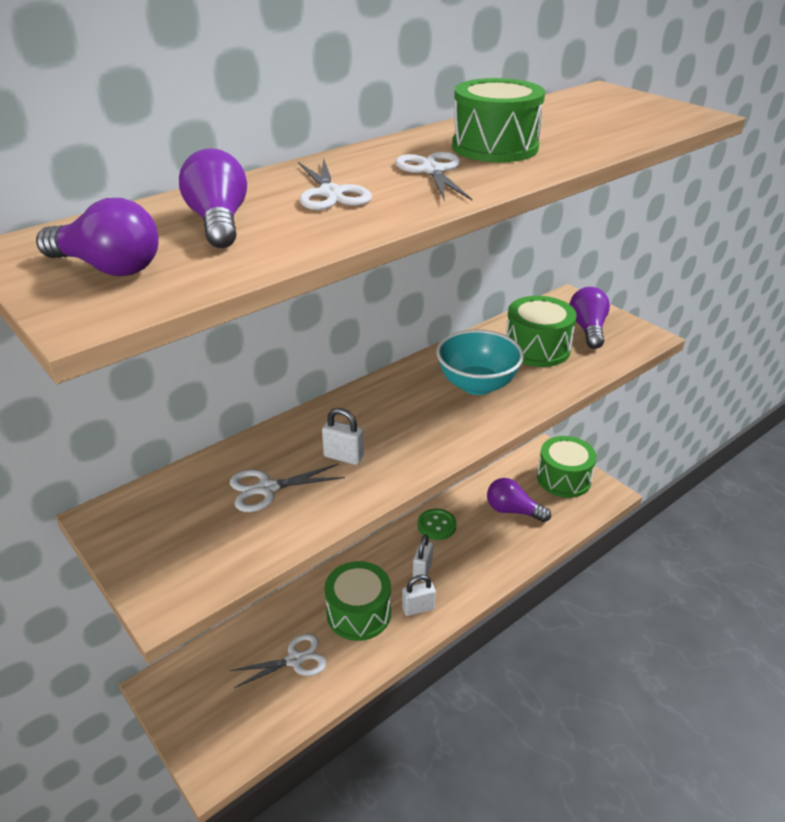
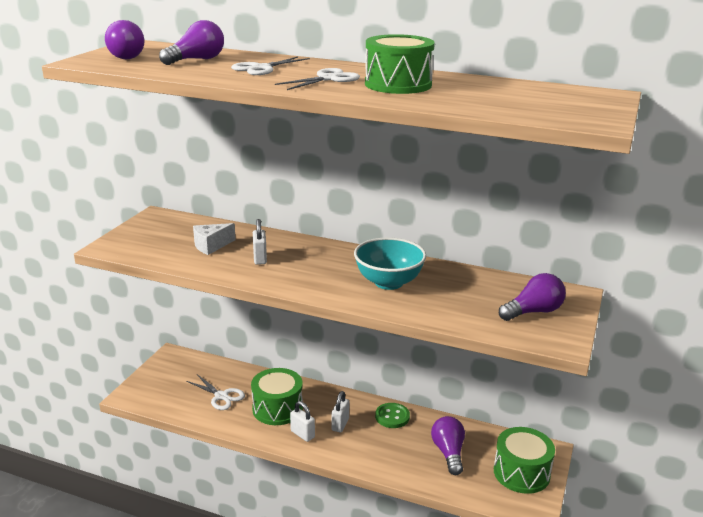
camera: 60 degrees right, 10 degrees down
(267, 488) = (211, 246): white scissors -> white cheese
(422, 570) = (340, 424): white padlock -> white padlock turned 60 degrees counterclockwise
(537, 348) = (470, 295): green drum -> none

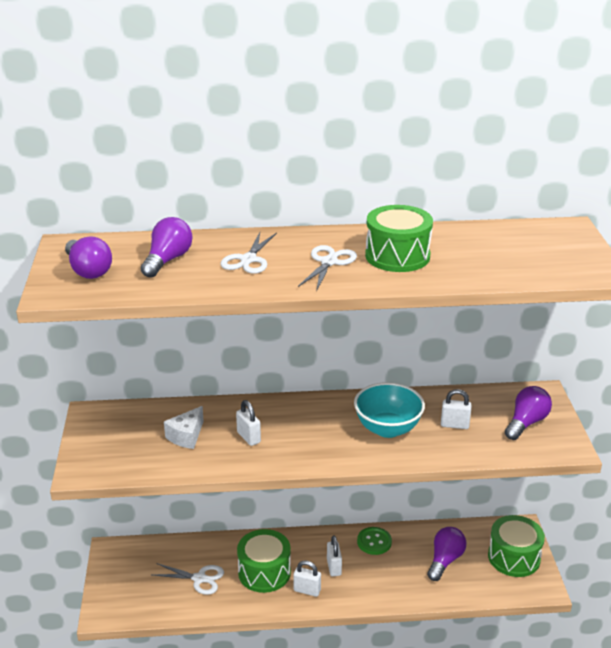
camera: 25 degrees left, 5 degrees up
(448, 453) = (445, 560): purple light bulb -> purple light bulb turned 60 degrees clockwise
(456, 295) = (454, 425): none -> white padlock

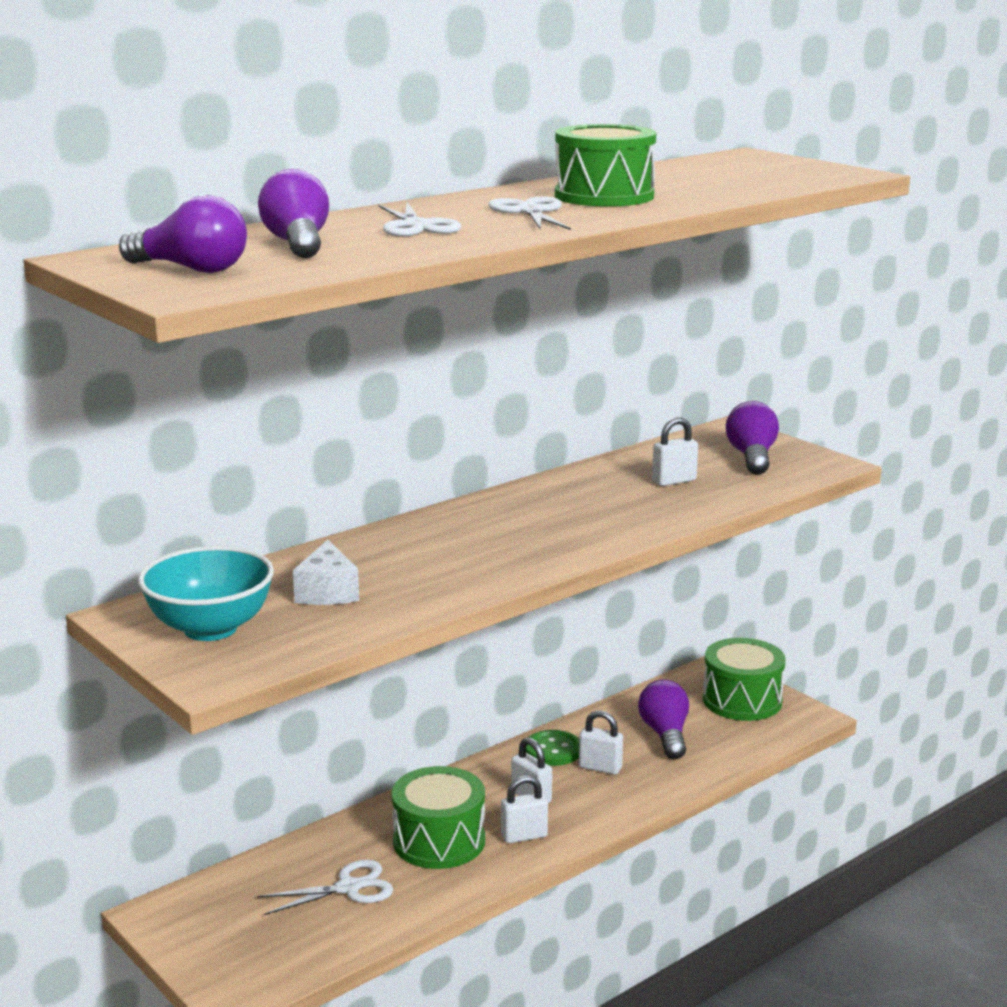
camera: 35 degrees left, 10 degrees down
(249, 437) = (423, 567): white padlock -> white padlock (600, 767)
(387, 429) = (598, 506): turquoise bowl -> turquoise bowl (210, 629)

